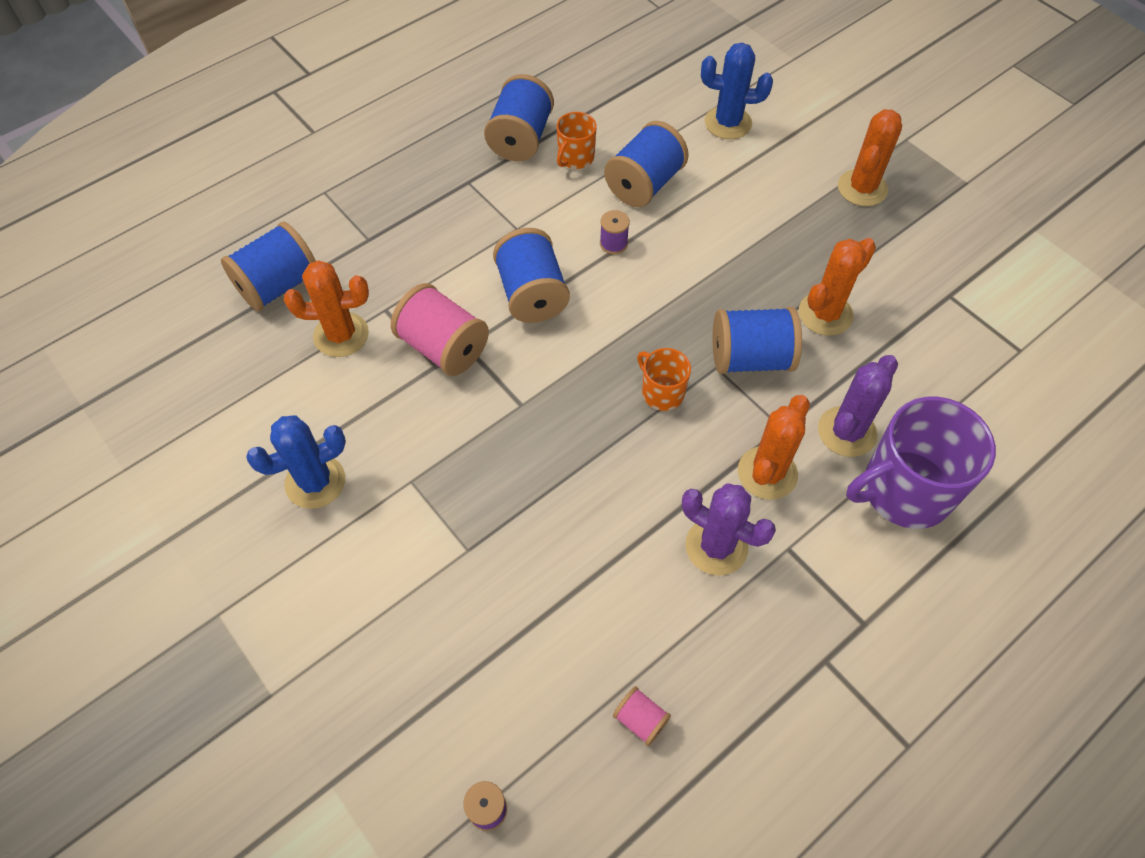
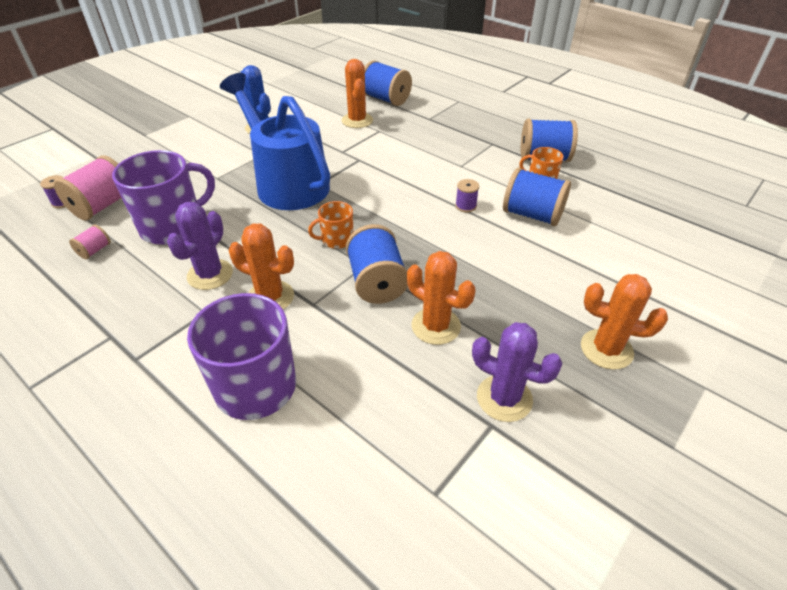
camera: 80 degrees right, 15 degrees down
(443, 347) = (356, 152): pink spool -> pink spool (102, 206)
(509, 447) = (286, 183): none -> blue watering can
(532, 294) = (406, 177): blue spool -> none
(595, 607) = (173, 226): none -> purple mug
(662, 392) = (336, 239): orange mug -> orange mug turned 150 degrees counterclockwise
(728, 123) = (632, 254): blue cactus -> none
(846, 432) = (312, 344): purple cactus -> purple cactus (504, 398)

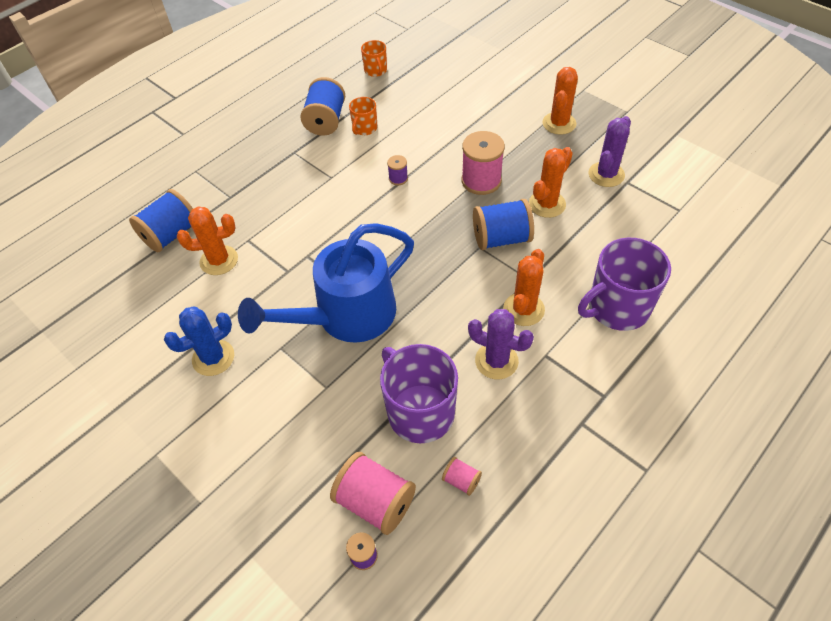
camera: 85 degrees left, 10 degrees up
(336, 239) = (445, 268): orange mug -> orange mug (375, 70)
(471, 267) = (481, 181): none -> pink spool
(532, 215) = (413, 139): blue spool -> none

